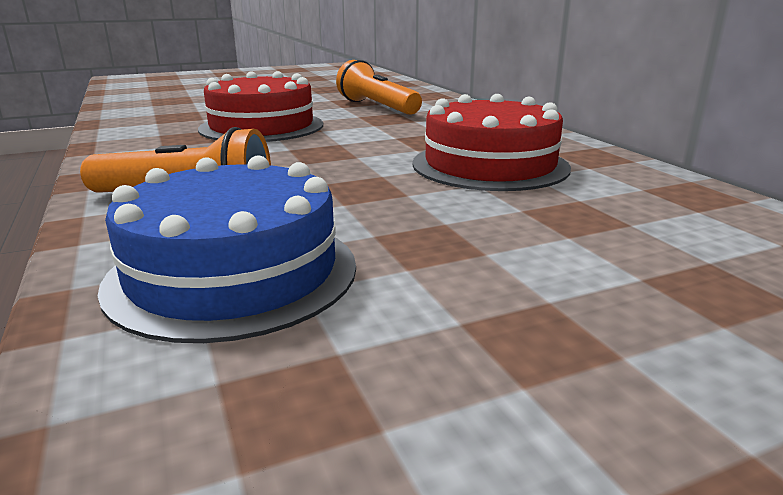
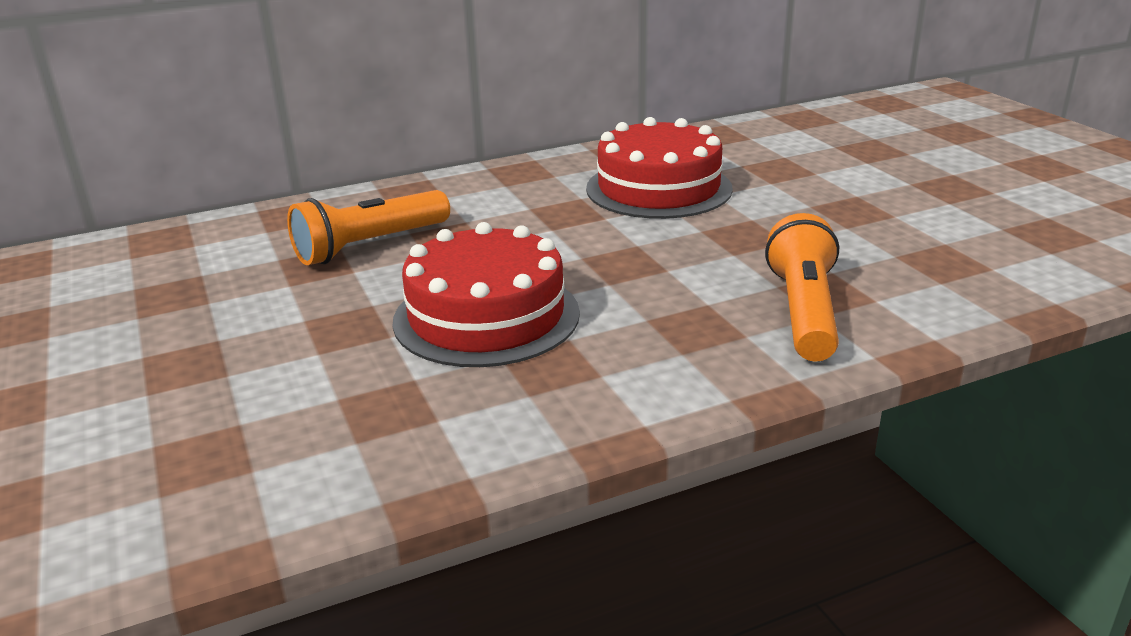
camera: 90 degrees left, 5 degrees up
(233, 273) = (940, 265): blue cake -> none

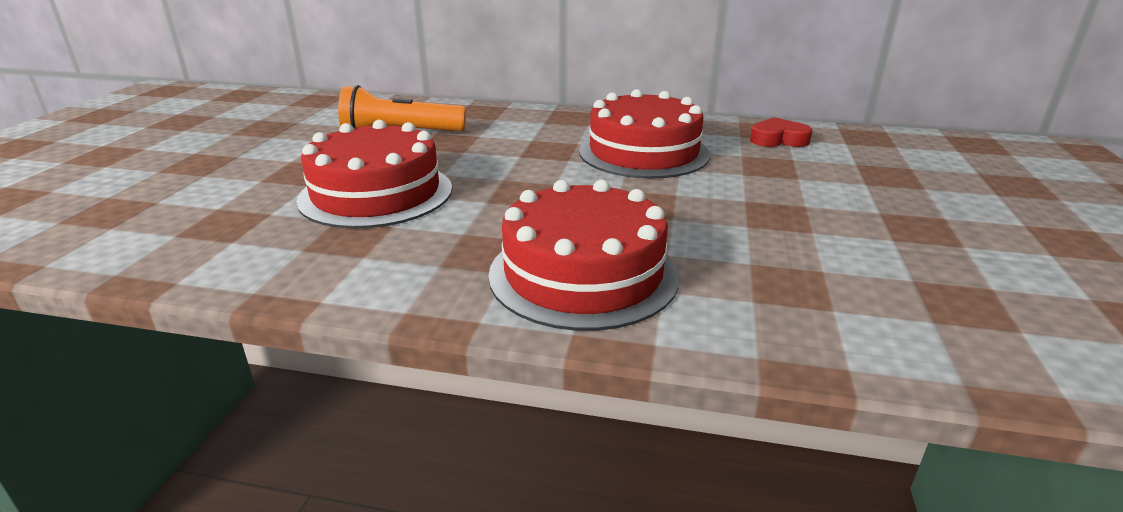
camera: 35 degrees right, 0 degrees up
(745, 141) = (778, 139): none -> red heart
(804, 311) = (583, 274): orange flashlight -> red cake

